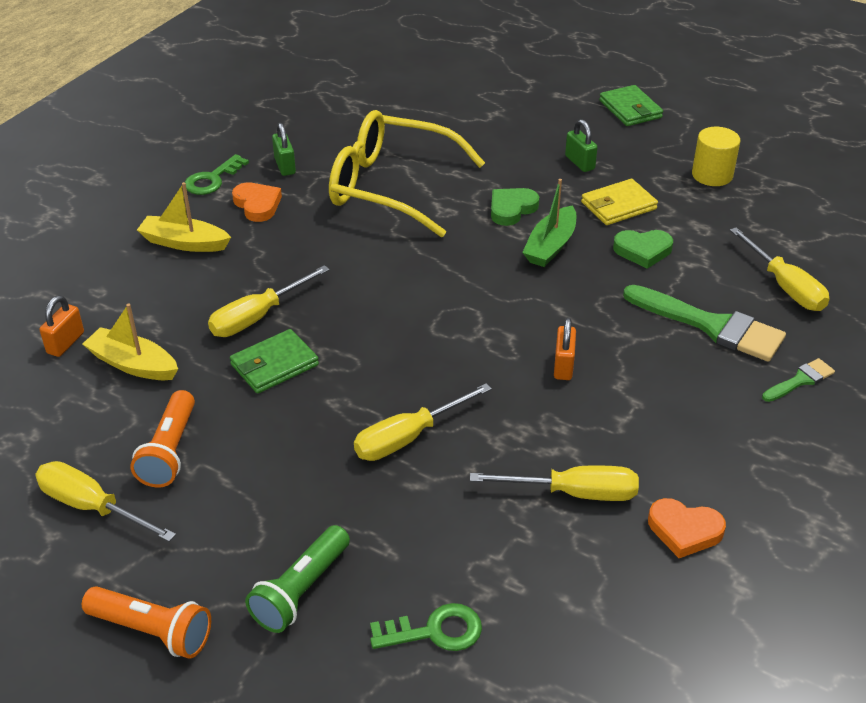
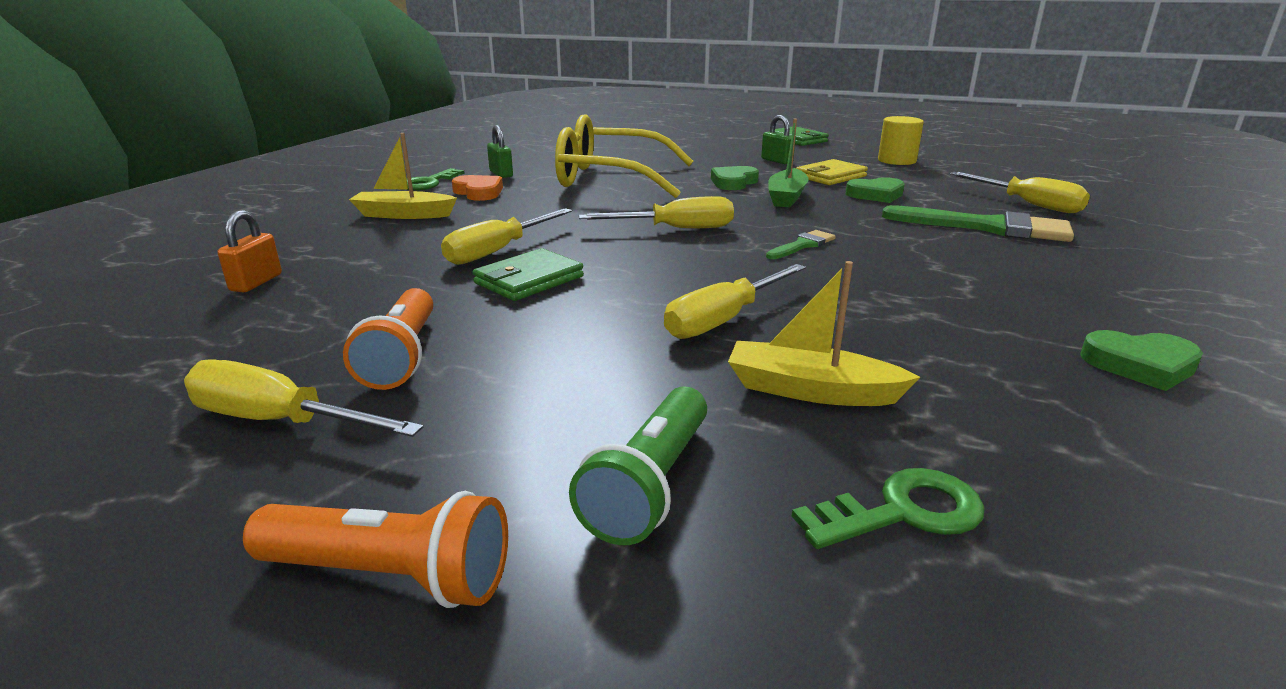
camera: 10 degrees left, 15 degrees down
(133, 364) = (346, 291): yellow boat -> yellow boat (811, 390)
(563, 366) = (863, 259): orange padlock -> none
(573, 493) = (968, 346): yellow screwdriver -> yellow screwdriver (675, 229)
(684, 530) = (1140, 365): orange heart -> green heart
(800, 380) = (1116, 251): green brush -> green brush (802, 245)

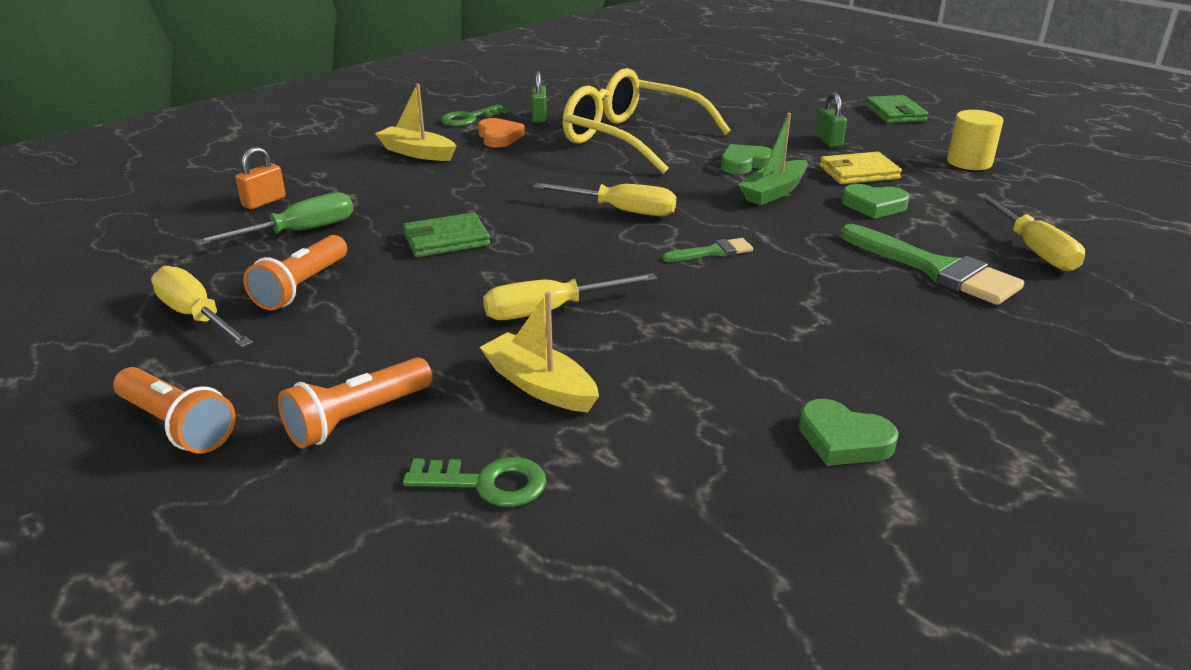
camera: 25 degrees right, 5 degrees up
(336, 303) = (298, 232): none -> green screwdriver
(498, 251) = (452, 206): yellow screwdriver -> none
(649, 484) = (357, 418): green flashlight -> orange flashlight

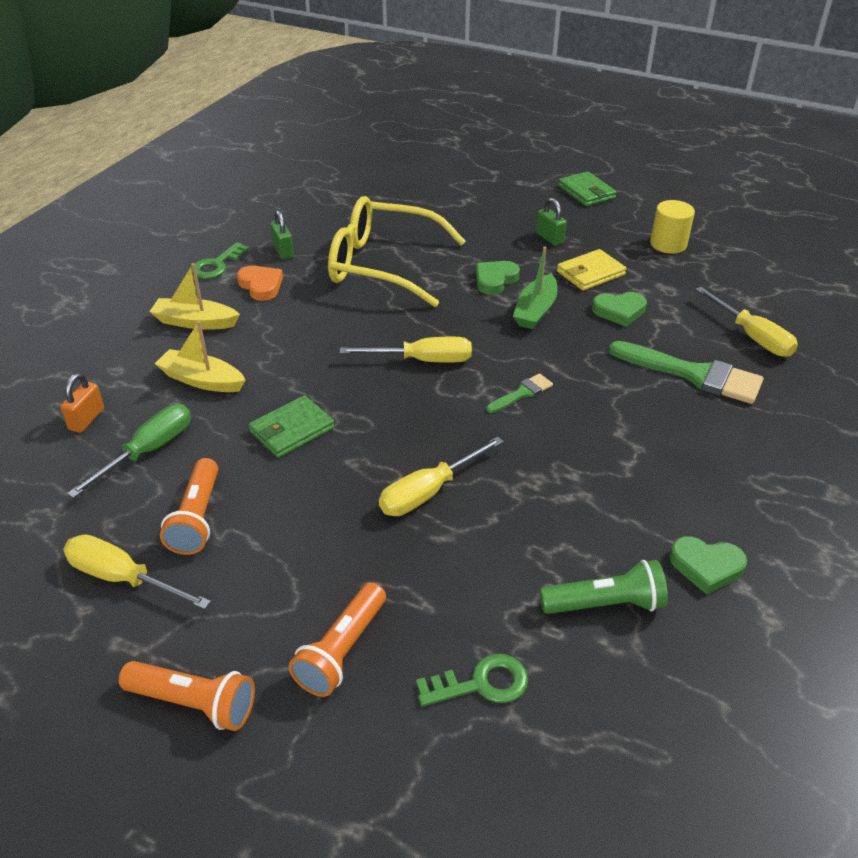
camera: 20 degrees left, 10 degrees up
(540, 385) = (465, 575): yellow boat -> yellow boat (202, 380)
(688, 446) = (605, 604): none -> green flashlight

